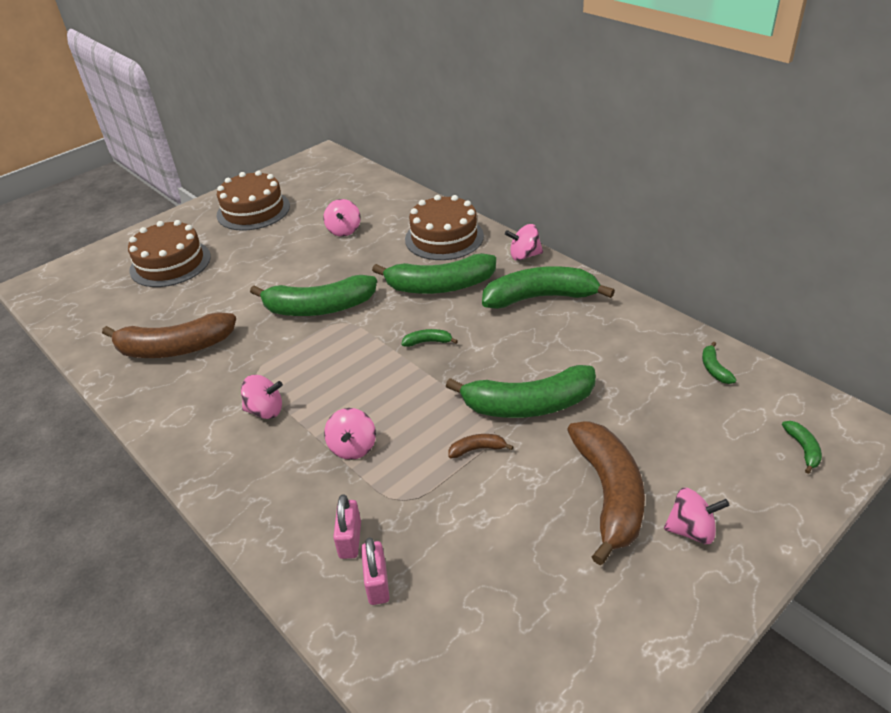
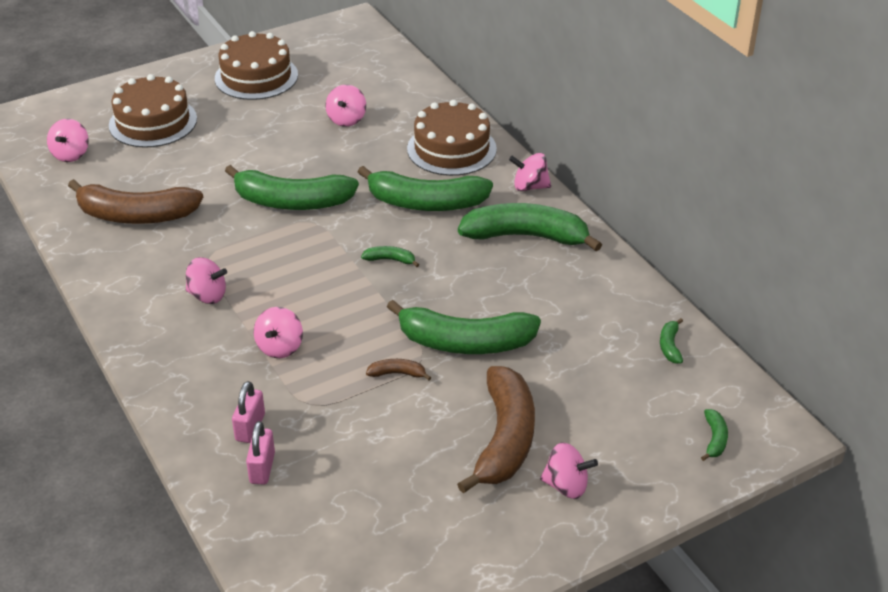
camera: 10 degrees right, 0 degrees up
(99, 305) = (71, 154): none -> pink spinning top

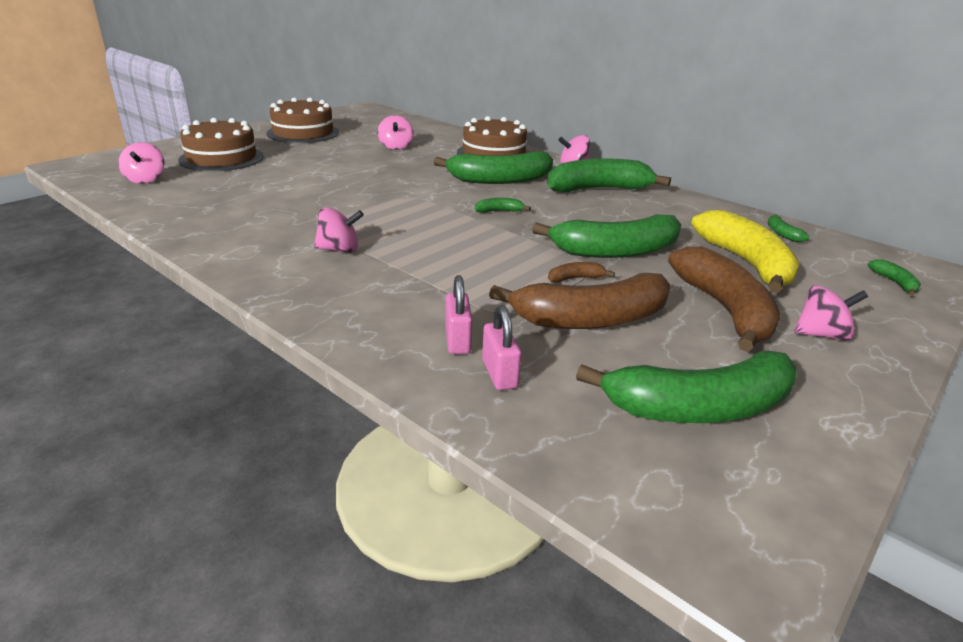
camera: 20 degrees left, 10 degrees down
(136, 215) = (232, 208): brown banana -> brown banana (591, 319)
(280, 347) = (442, 275): pink spinning top -> none
(292, 202) = (382, 188): green banana -> green banana (699, 408)
(585, 383) = (746, 263): none -> yellow banana

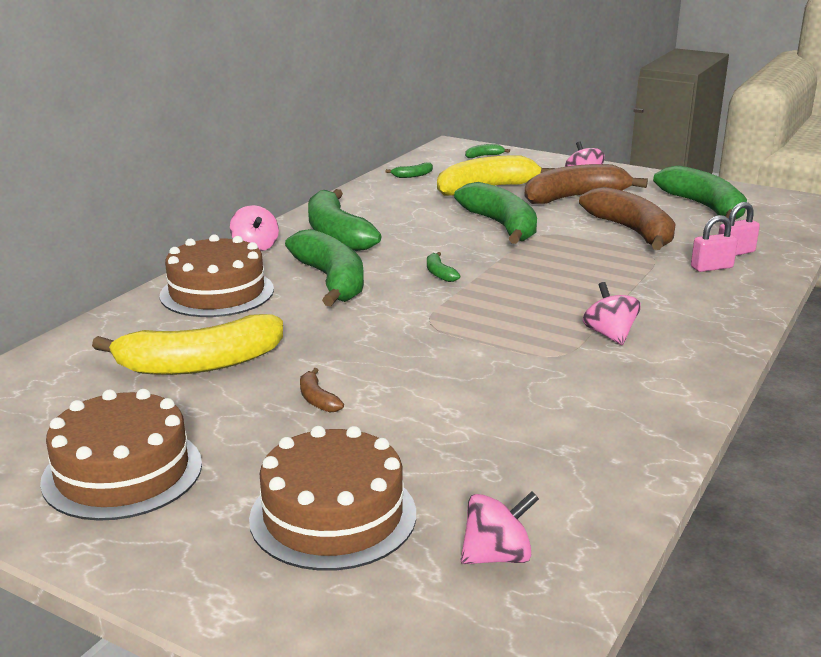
camera: 100 degrees left, 5 degrees down
(396, 147) = (200, 364): pink spinning top -> yellow banana
(575, 278) = (570, 237): brown banana -> brown banana (317, 399)

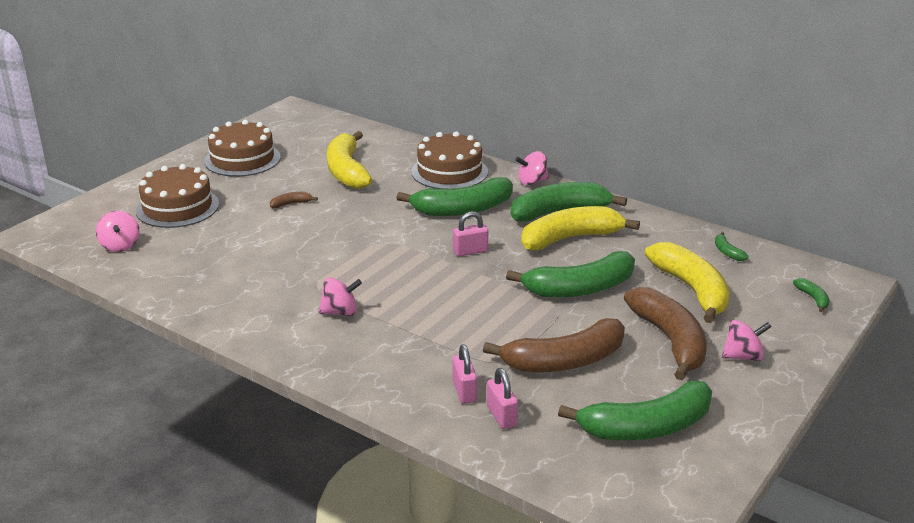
camera: 95 degrees right, 5 degrees up
(398, 229) = (570, 238): none -> yellow banana
(439, 273) = (470, 251): green banana -> pink padlock

